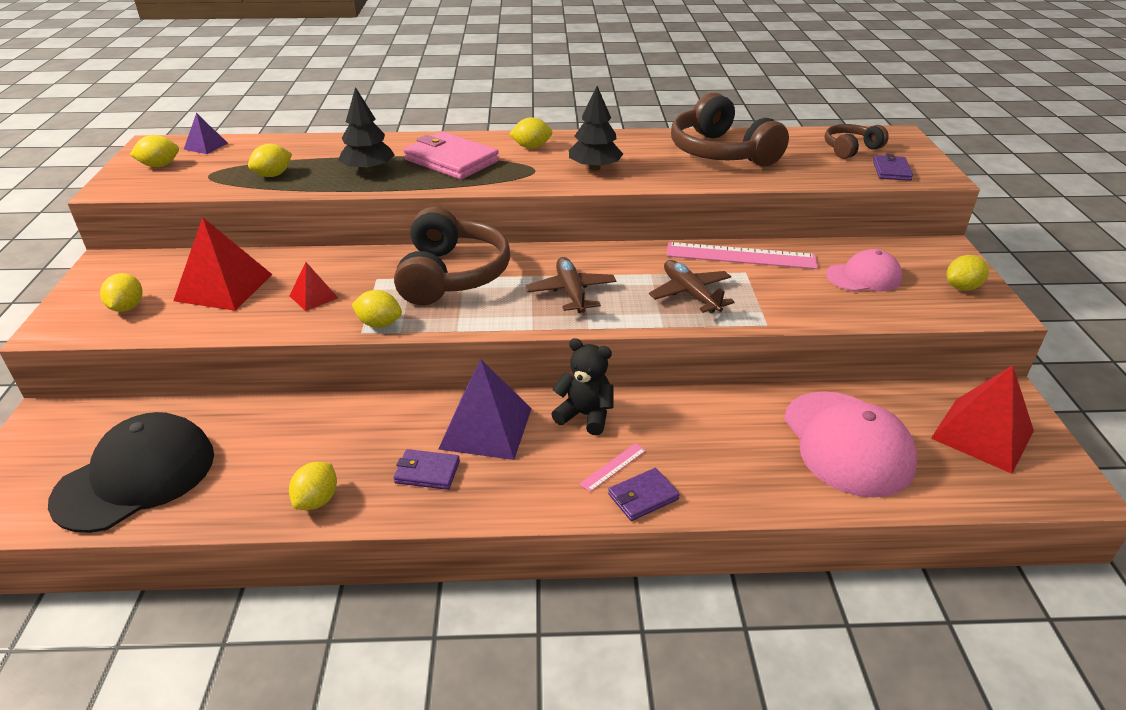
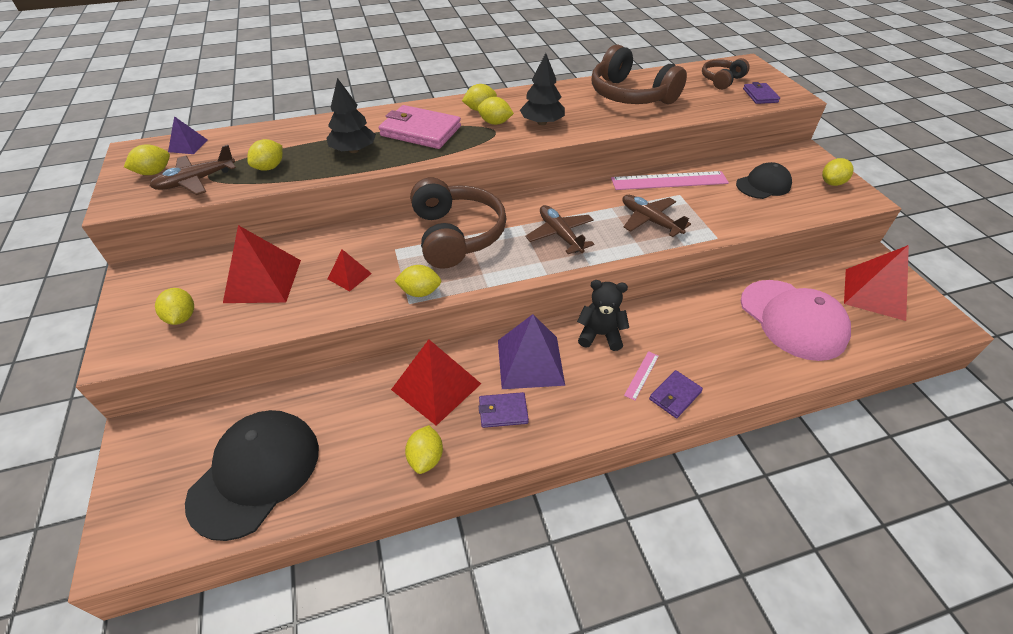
camera: 15 degrees left, 10 degrees up
(194, 178) = (196, 181): none -> brown plane
(366, 432) = (436, 386): none -> red pyramid
(540, 162) = (495, 123): none -> yellow lemon
(864, 277) = (763, 185): pink cap -> black cap

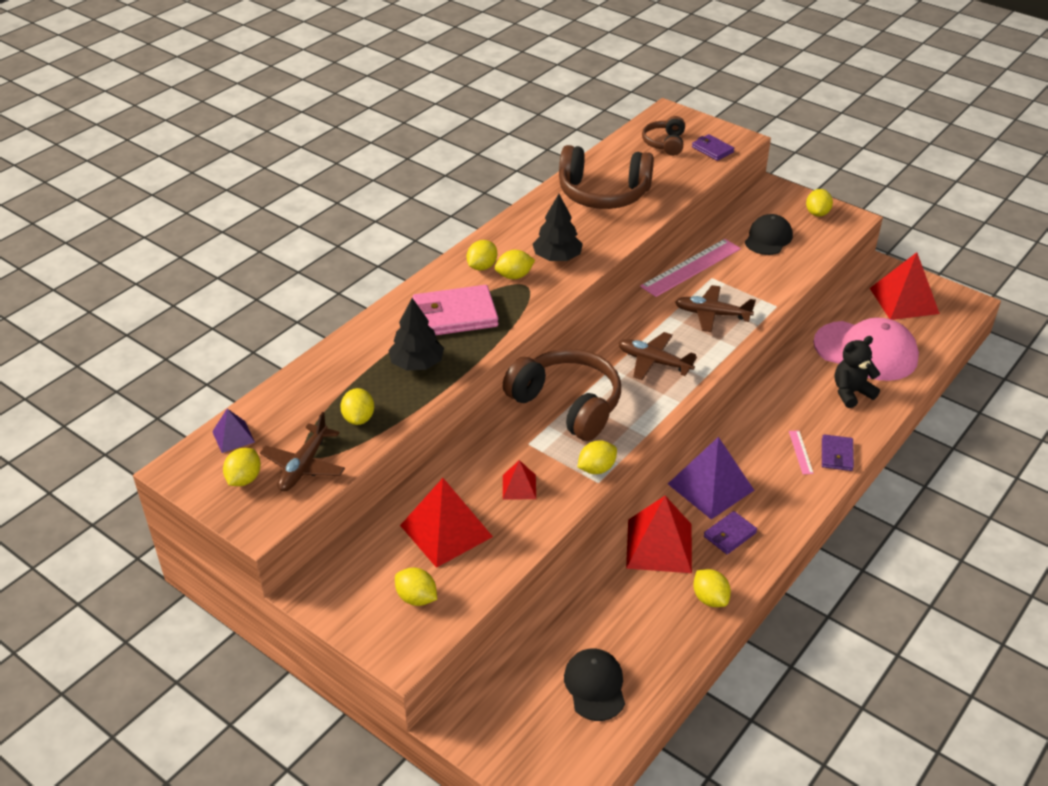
camera: 35 degrees left, 5 degrees down
(255, 473) = (595, 686): black cap -> black cap, size x0.59
(600, 335) = (741, 436): black teddy bear -> black teddy bear (851, 393)

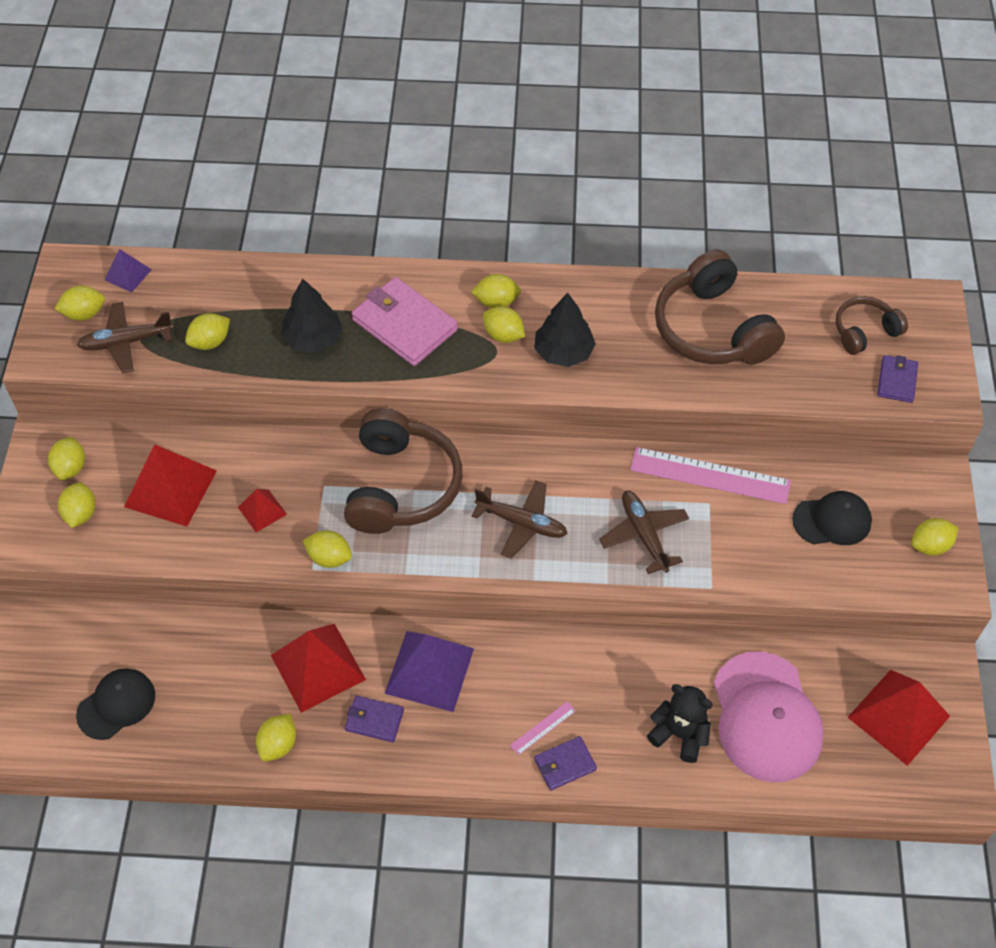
camera: 55 degrees right, 15 degrees up
(362, 585) = (71, 467): none -> yellow lemon
(653, 362) = (522, 523): brown plane -> brown plane turned 120 degrees clockwise

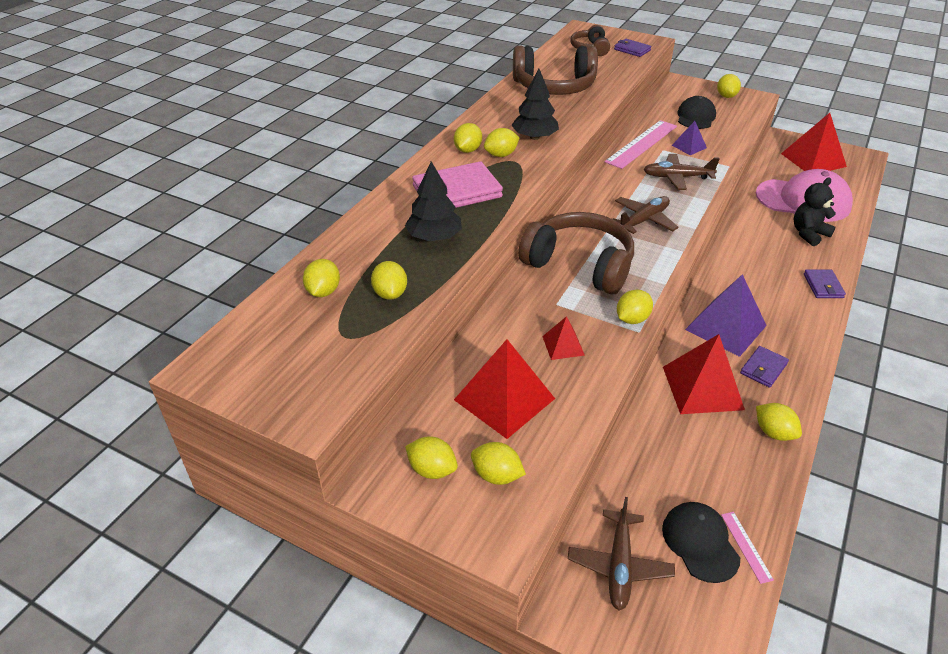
camera: 65 degrees left, 15 degrees down
(84, 314) = (280, 369): yellow lemon -> yellow lemon (323, 291)
(126, 342) = (344, 348): brown plane -> brown plane (619, 566)
(128, 274) = (258, 327): purple pyramid -> purple pyramid (689, 146)
(543, 728) = (790, 287): pink ruler -> pink ruler (746, 546)

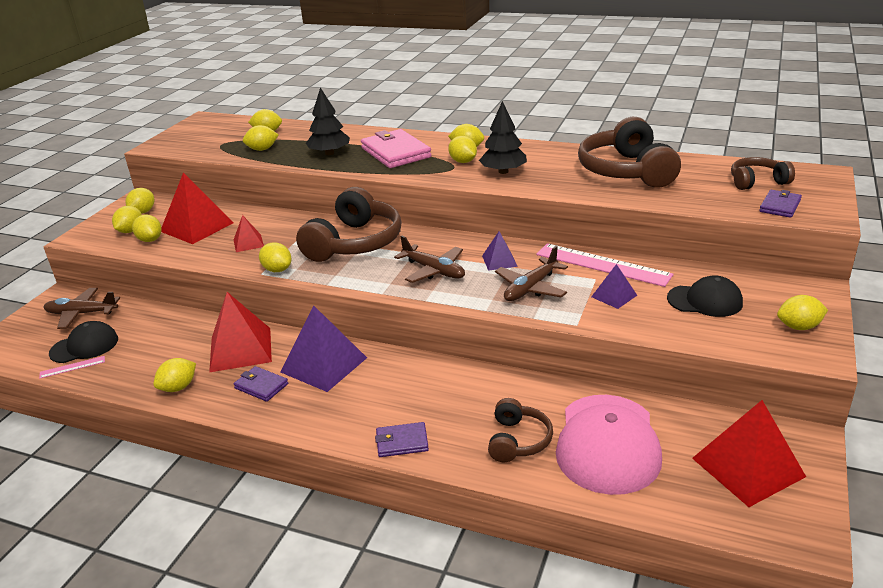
camera: 85 degrees right, 10 degrees down
(532, 446) = (150, 240): none -> yellow lemon
(629, 186) = (499, 261): none -> purple pyramid
(677, 177) = (530, 288): brown plane -> brown plane turned 135 degrees counterclockwise
(808, 234) = (518, 440): black teddy bear -> brown headphones

